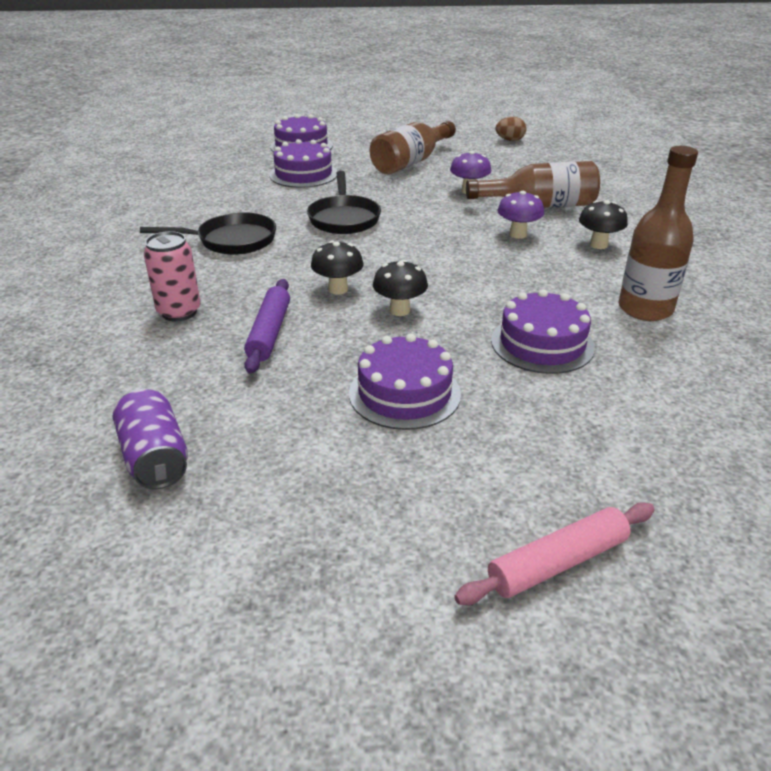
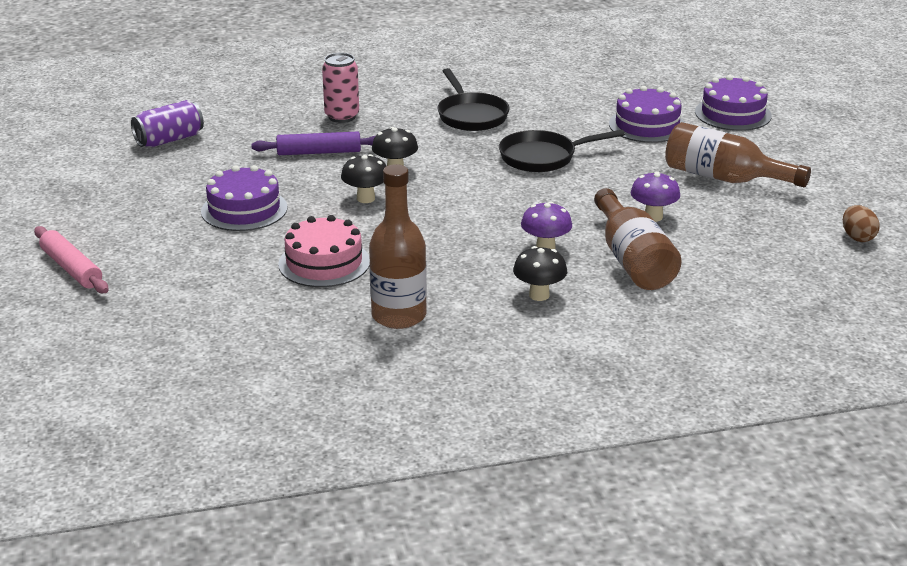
camera: 80 degrees right, 5 degrees down
(542, 343) = (324, 263): purple cake -> pink cake

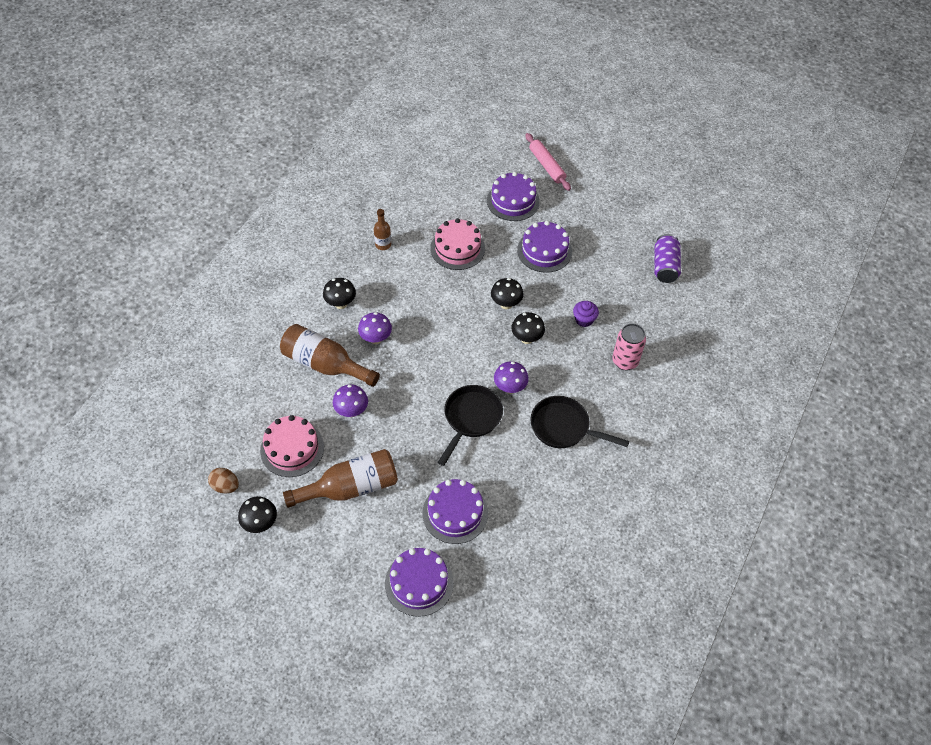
camera: 130 degrees right, 25 degrees up
(72, 268) = (547, 166): pink rolling pin -> pink rolling pin turned 60 degrees clockwise
(179, 263) = (513, 201): none -> purple cake
(319, 152) = (584, 320): purple rolling pin -> purple cupcake
(399, 316) = (383, 245): brown bottle -> brown bottle, size x0.53
(473, 154) = (510, 388): none -> purple mushroom
(753, 225) = (292, 448): none -> pink cake
(844, 201) = (260, 523): none -> black mushroom

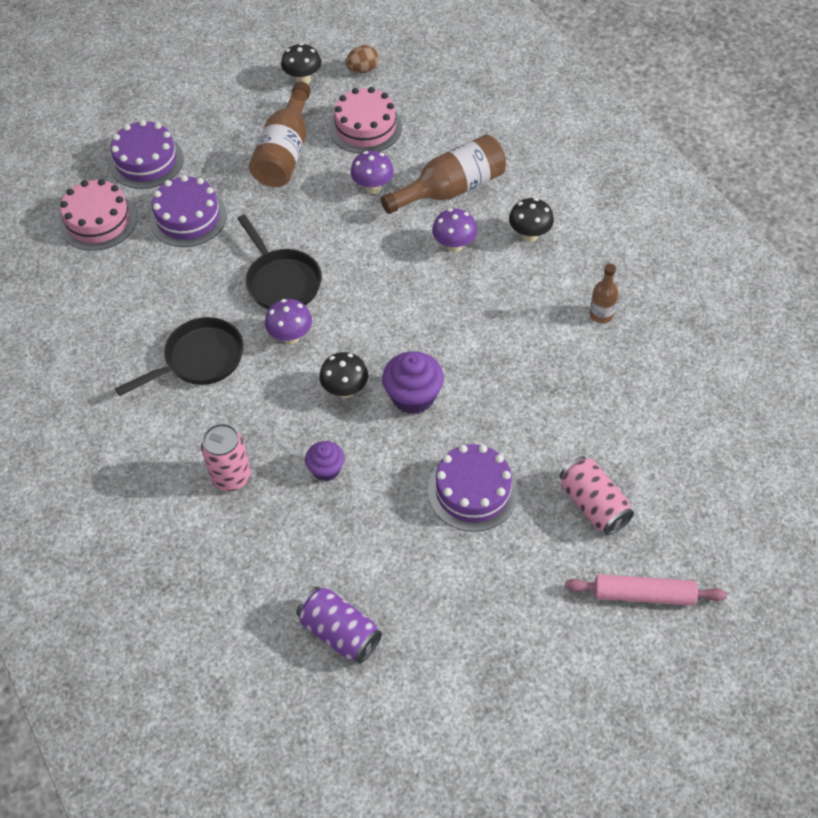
camera: 125 degrees right, 0 degrees up
(457, 248) = (543, 391): pink cake -> pink cake (98, 221)
(506, 304) = (413, 396): black mushroom -> purple cupcake
(513, 201) = (593, 504): purple cake -> pink can

